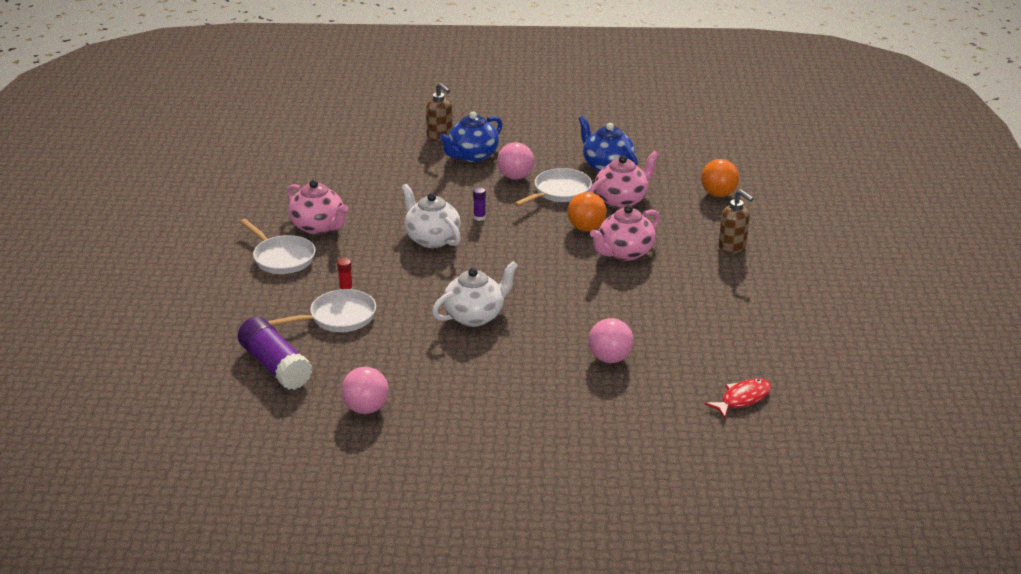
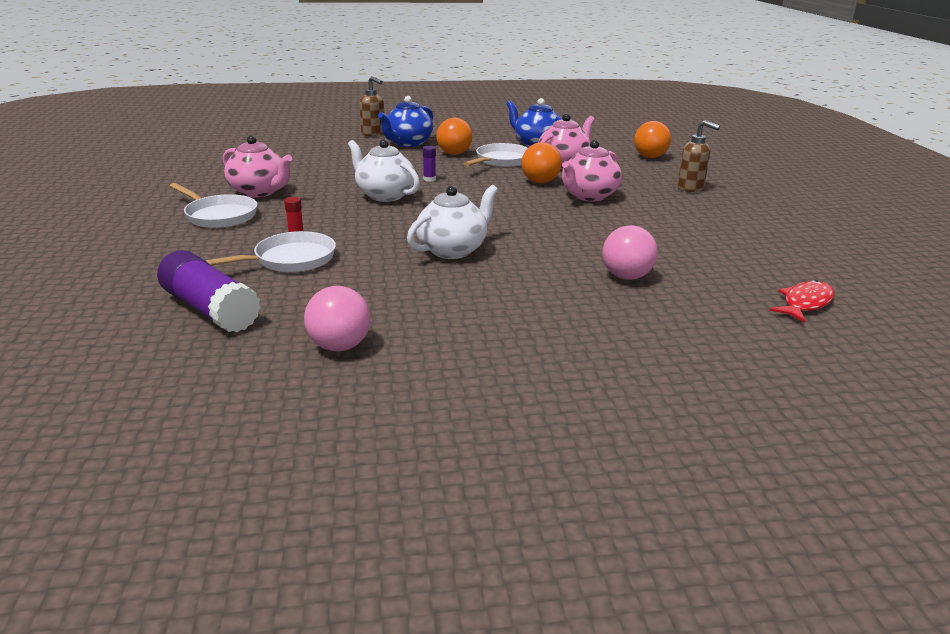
camera: 10 degrees left, 5 degrees down
(515, 177) = (454, 154): pink ball -> orange ball

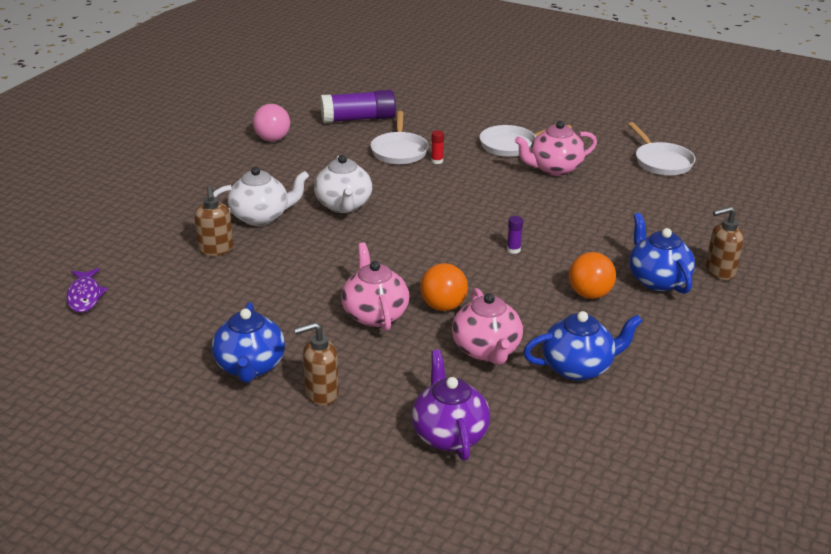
camera: 125 degrees right, 5 degrees up
(384, 195) = (490, 215): white teapot -> white teapot (261, 217)
(501, 161) = (535, 313): white pan -> white pan (661, 162)
(626, 277) = (216, 250): pink ball -> brown soap dispenser
(650, 157) = (449, 434): orange ball -> purple teapot
(717, 212) = (250, 367): none -> blue teapot
(805, 303) = (85, 296): red fish -> purple fish

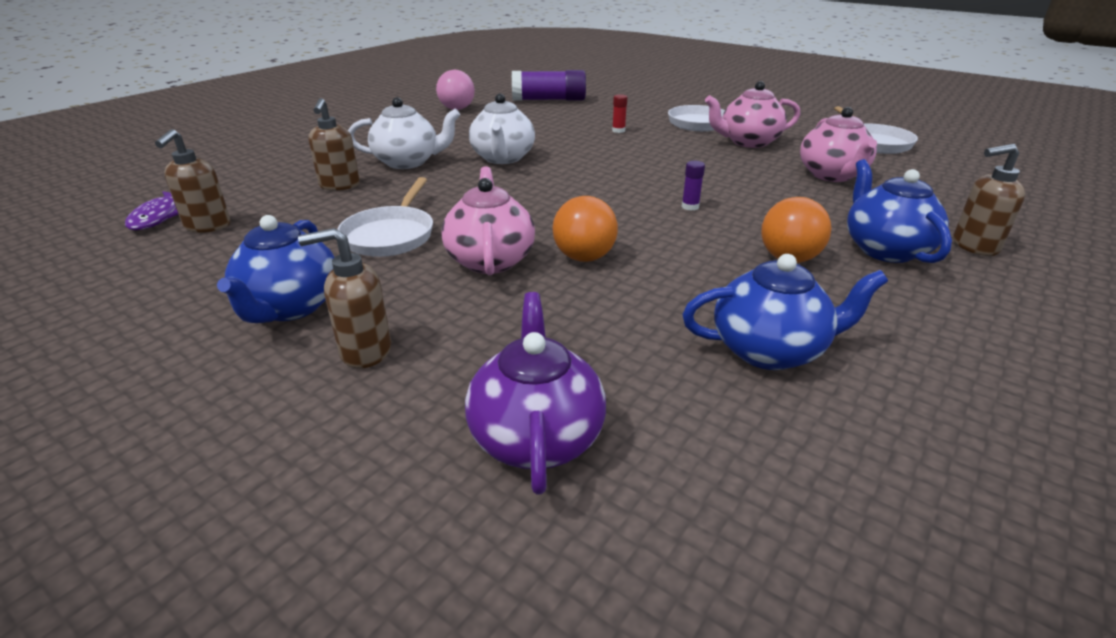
camera: 10 degrees right, 0 degrees up
(133, 302) = (207, 226): none -> brown soap dispenser
(399, 151) = (581, 122): white pan -> white pan (391, 235)
(486, 350) = (631, 315): pink teapot -> pink teapot (832, 175)

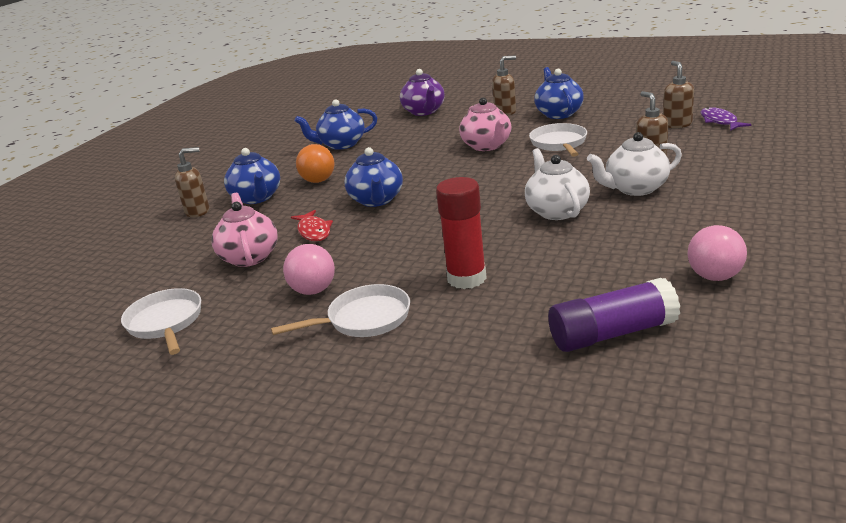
camera: 170 degrees right, 5 degrees down
(584, 257) = (436, 157): orange ball -> none
(618, 130) = (466, 278): red glue stick -> red glue stick, size x2.43
(690, 207) = (377, 200): purple glue stick -> blue teapot
(748, 142) = (313, 290): pink teapot -> pink ball
(766, 186) = (314, 231): none -> red fish

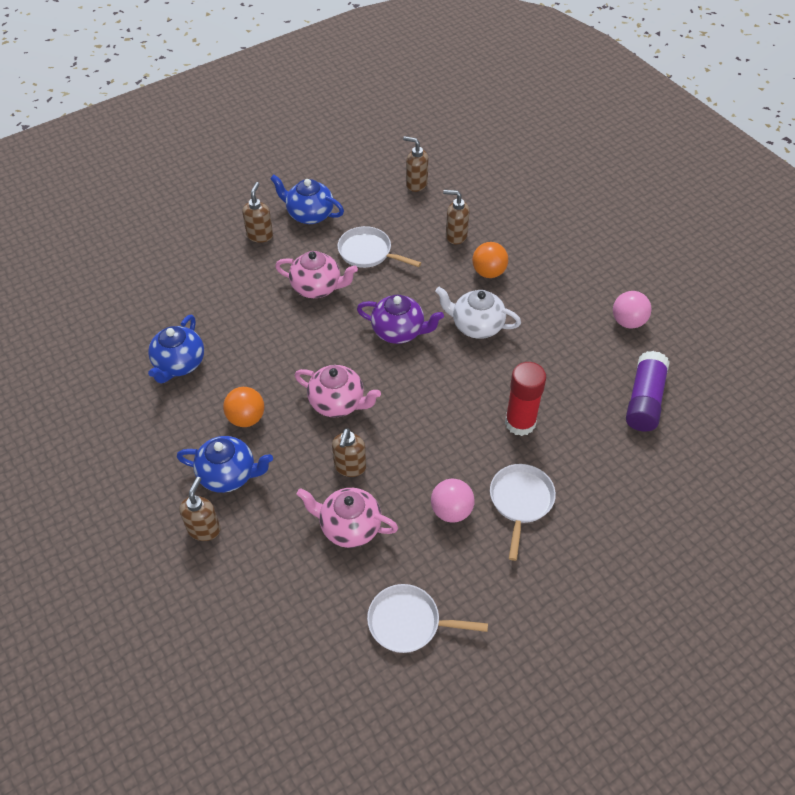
camera: 60 degrees left, 25 degrees up
(314, 231) = (350, 467): red fish -> brown soap dispenser
(377, 200) = (338, 403): blue teapot -> pink teapot
(424, 111) = (179, 274): purple teapot -> purple teapot (399, 331)
(635, 189) = (488, 272): white teapot -> orange ball
(719, 121) = (438, 166): purple fish -> none

